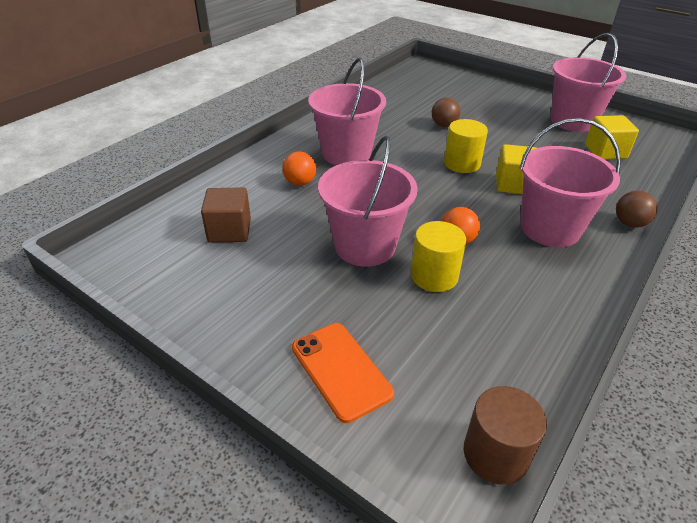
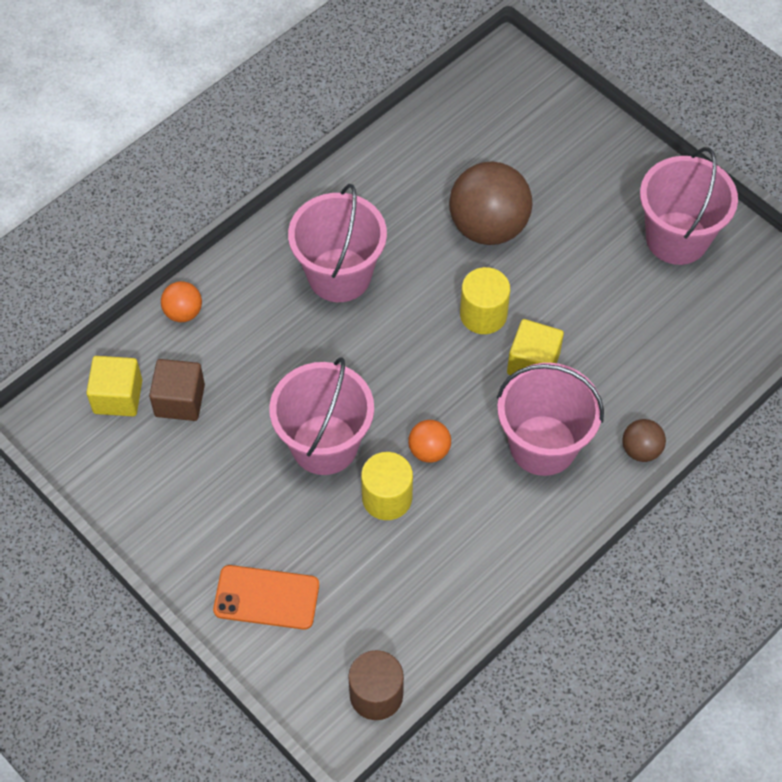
camera: 10 degrees right, 20 degrees up
(300, 182) = (270, 326): orange ball -> orange ball (183, 312)
(341, 370) = (266, 597): orange phone -> orange phone turned 60 degrees counterclockwise
(444, 125) = (488, 226): brown ball -> brown ball, size x2.06
(605, 151) = (686, 313): yellow cube -> yellow cube (118, 396)

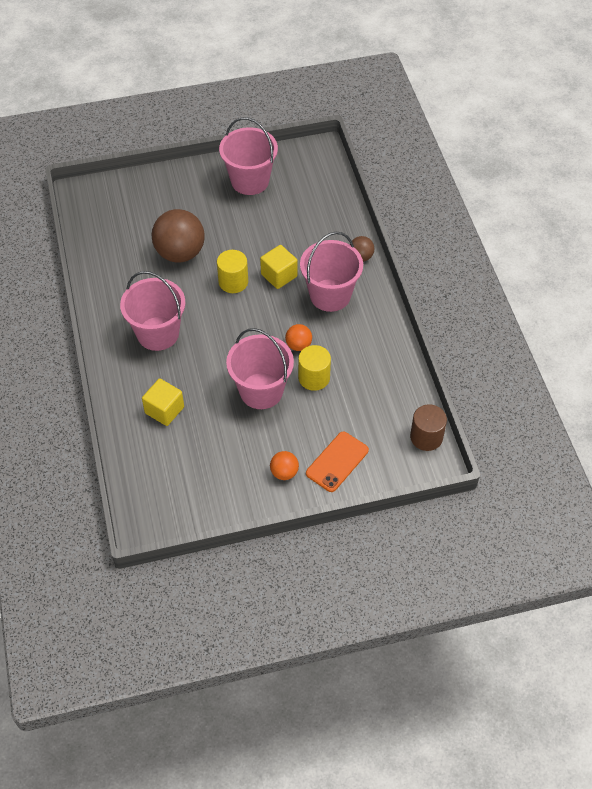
camera: 60 degrees left, 5 degrees down
(118, 396) = (155, 479): yellow cube -> yellow cube (164, 410)
(180, 400) = (182, 448): brown cube -> none
(183, 312) = (123, 420): orange ball -> orange ball (284, 472)

